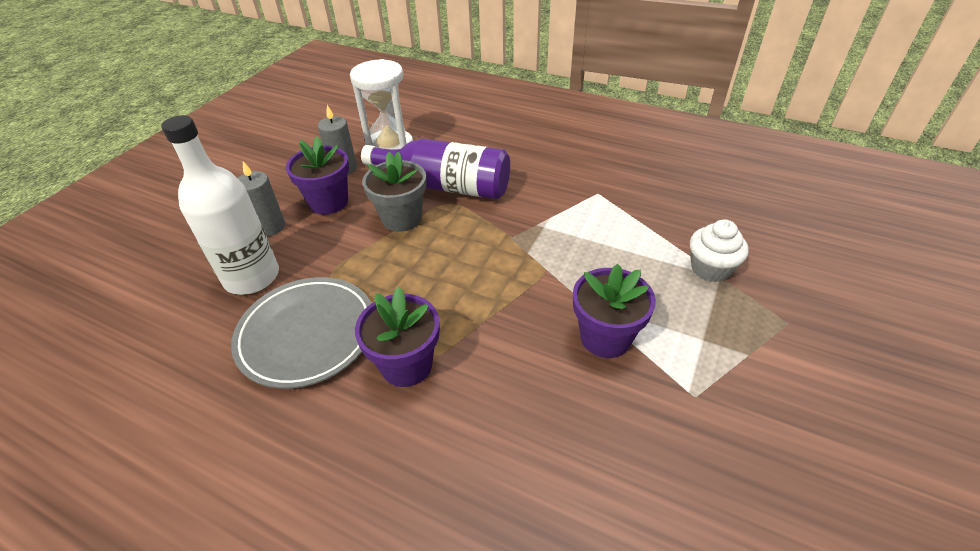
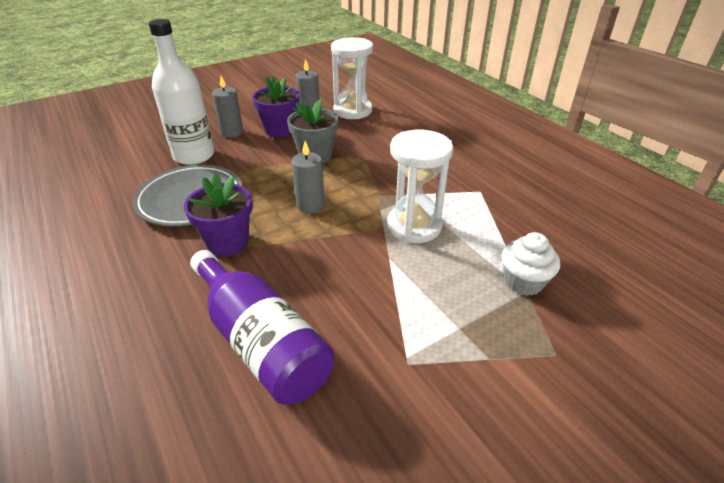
camera: 30 degrees right, 5 degrees down
(445, 186) = (366, 146): purple bottle -> purple bottle (261, 341)
(454, 279) = (310, 205): none -> grey candle
(574, 256) = (414, 226): none -> white hourglass
(605, 337) = (379, 289): purple flower pot -> none

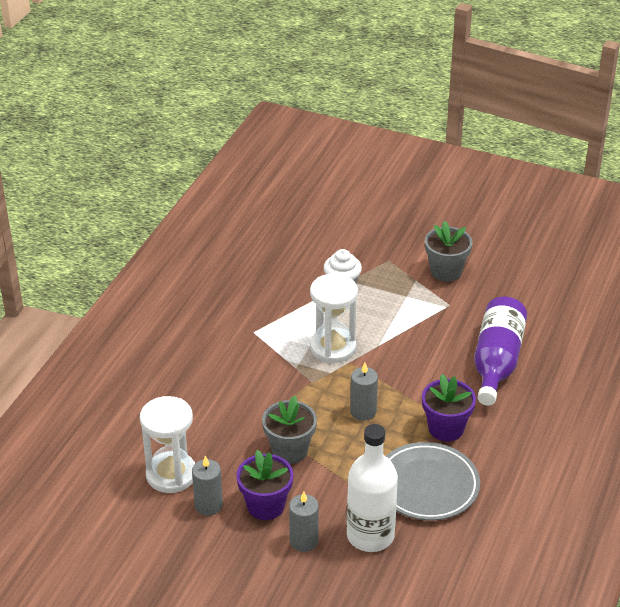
camera: 125 degrees left, 0 degrees up
(489, 410) = (446, 271): none -> grey flower pot

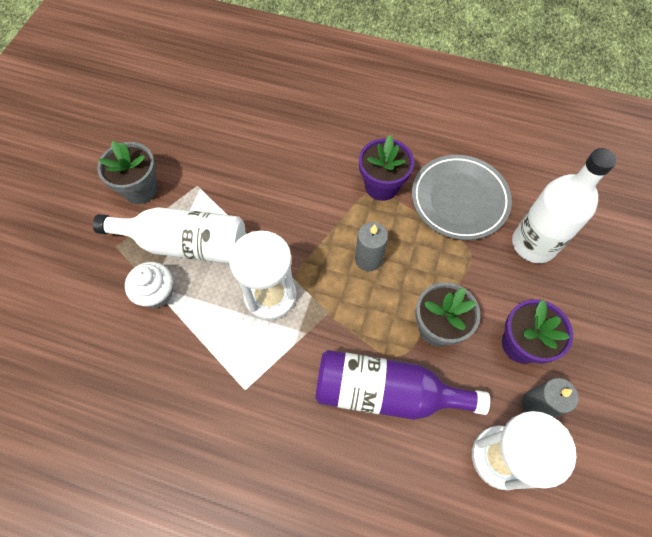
camera: 95 degrees left, 25 degrees up
(304, 541) = (557, 302): grey candle -> none
(388, 298) = (185, 244): none -> white bottle
(496, 362) = (284, 146): purple bottle -> purple bottle (386, 392)

